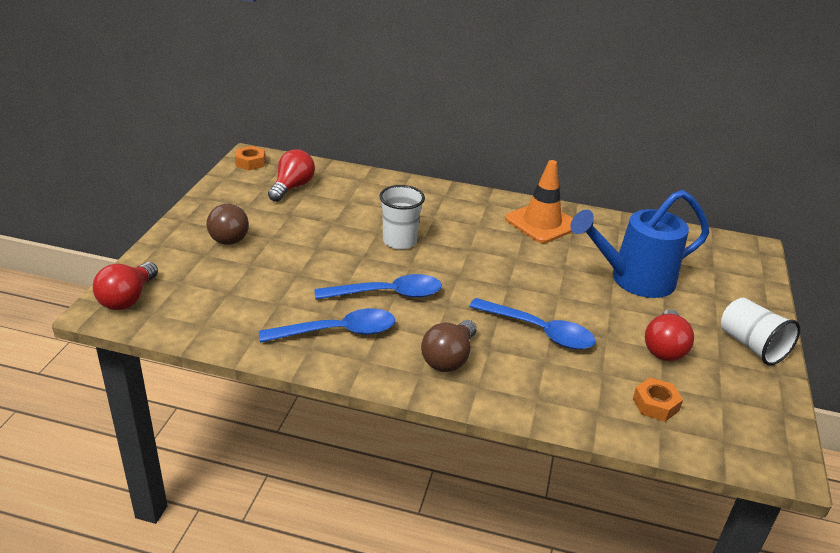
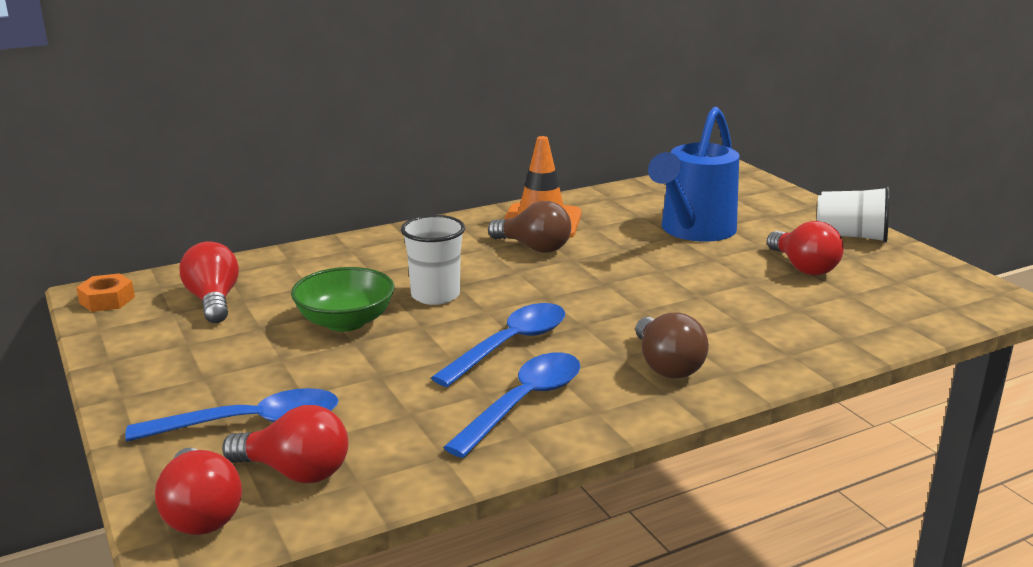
camera: 40 degrees left, 10 degrees down
(188, 302) = (295, 472): none -> red light bulb
(228, 236) = (219, 382): brown light bulb -> brown light bulb (534, 247)
(331, 233) = (345, 322): none -> green bowl
(539, 331) = (696, 304): blue spoon -> blue spoon (251, 424)
(655, 404) = (870, 309): orange nut -> none

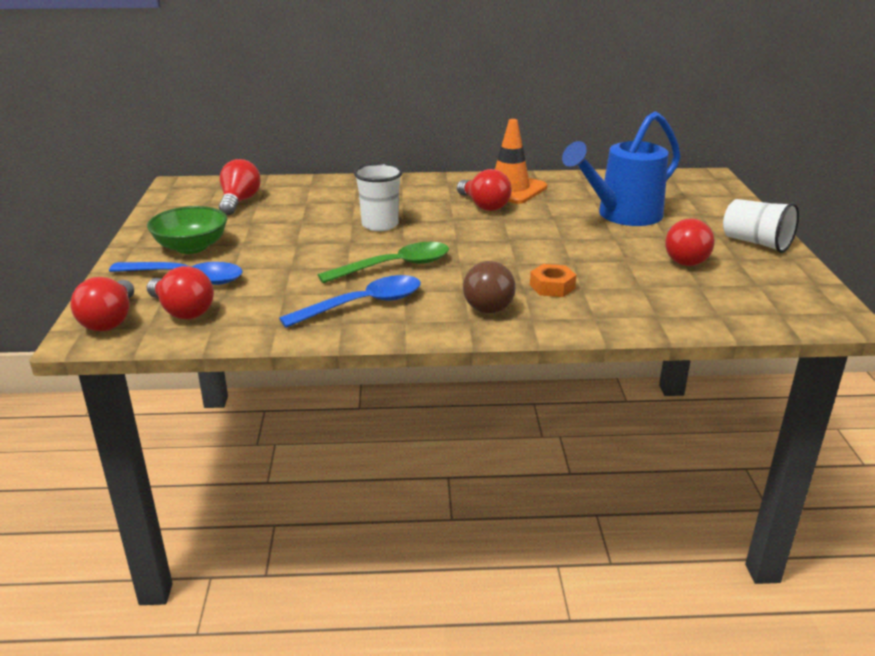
camera: 25 degrees right, 5 degrees up
(107, 300) = (180, 189): orange nut -> orange nut (552, 287)
(345, 322) = (304, 230): green bowl -> green bowl (191, 247)
(510, 345) = (395, 266): blue spoon -> green spoon
(534, 247) = (484, 206): brown light bulb -> red light bulb

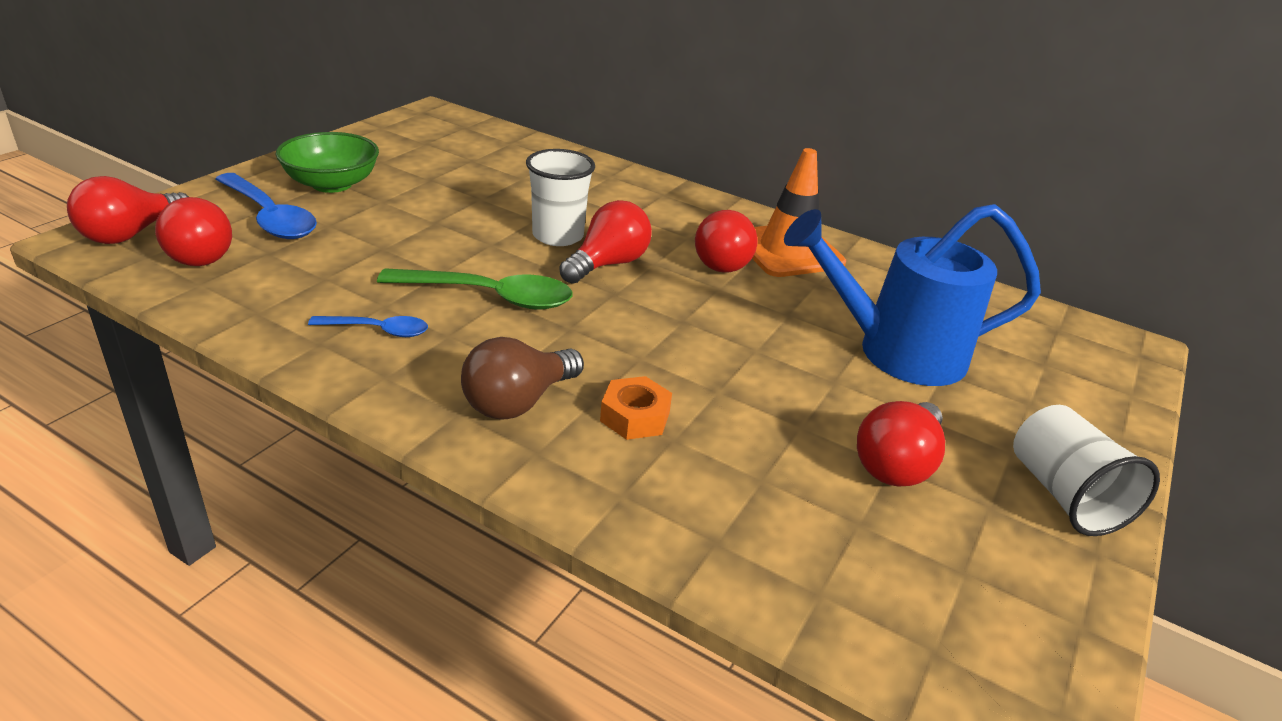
camera: 30 degrees right, 5 degrees up
(239, 201) = (458, 151): red light bulb -> red light bulb (607, 264)
(363, 304) = (378, 330): blue spoon -> blue spoon, size x0.56

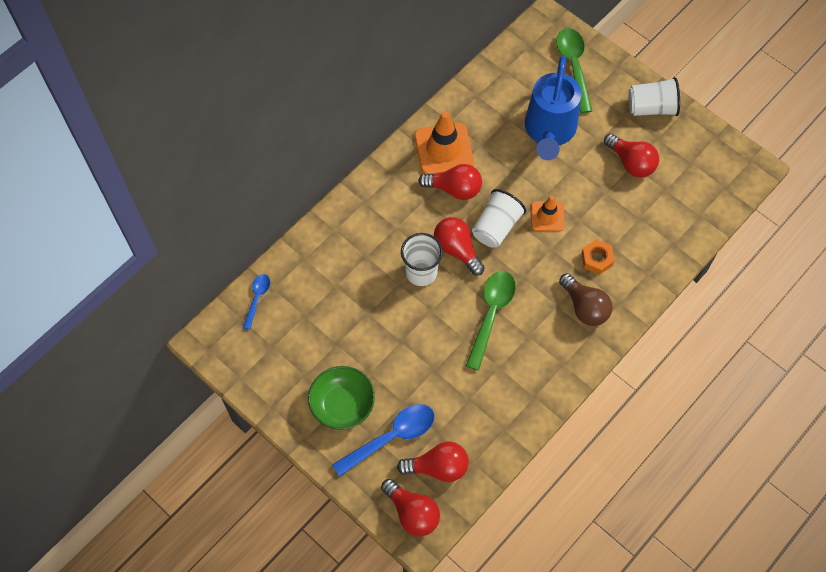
camera: 75 degrees left, 30 degrees up
(378, 330) = (523, 369): blue spoon -> blue spoon (257, 298)
(664, 299) = (496, 227): none -> white cup
(710, 353) = (547, 216): none -> orange traffic cone
(1064, 379) = (573, 66): none -> green spoon

